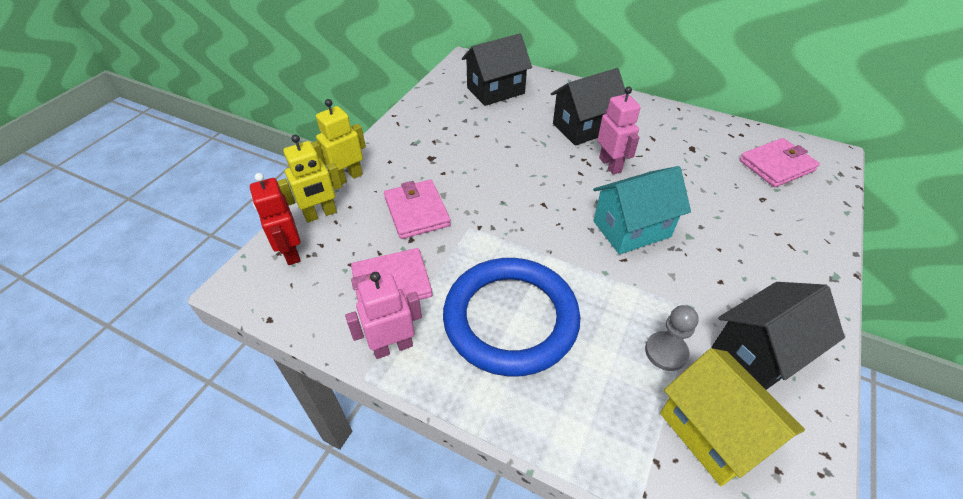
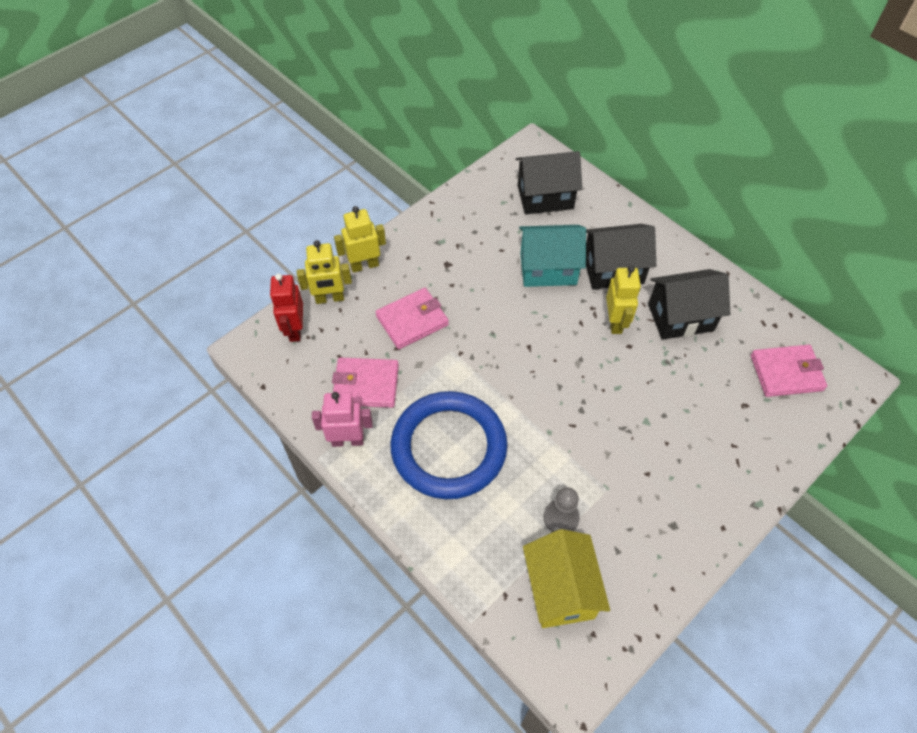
camera: 20 degrees right, 10 degrees up
(417, 212) = (412, 320): pink wallet -> pink wallet turned 60 degrees clockwise
(610, 165) = (615, 322): pink robot -> yellow robot
(631, 229) = (596, 397): turquoise house -> turquoise house (548, 269)
(759, 353) = (638, 545): black house -> black house (680, 317)

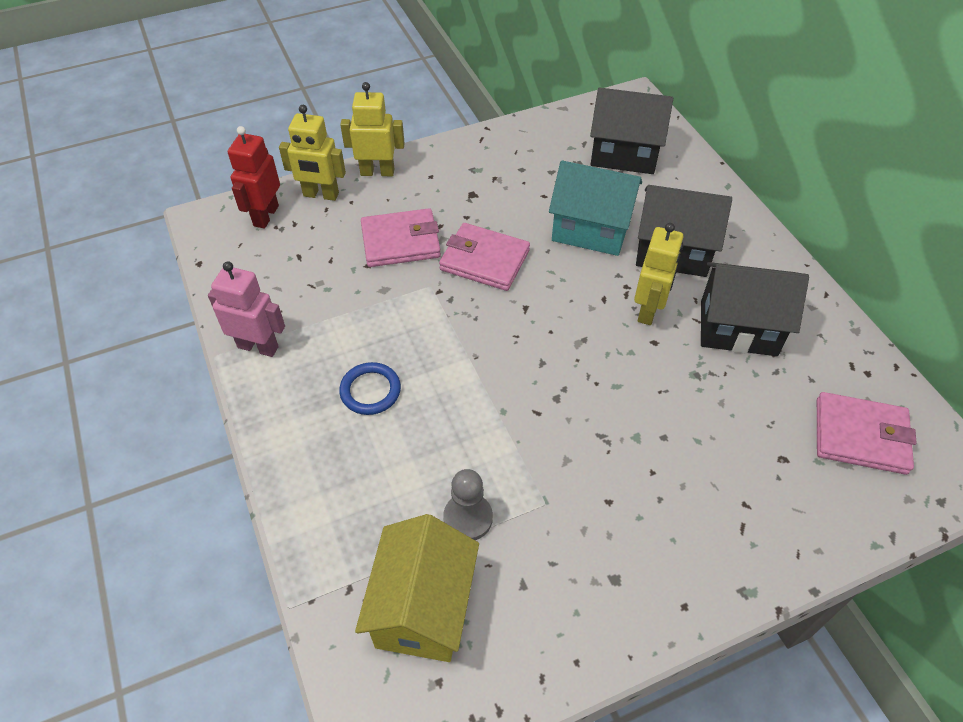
camera: 20 degrees right, 5 degrees down
(366, 385) = (311, 294): pink wallet -> pink wallet (484, 260)
(449, 447) = (370, 391): blue ring -> blue ring, size x0.40

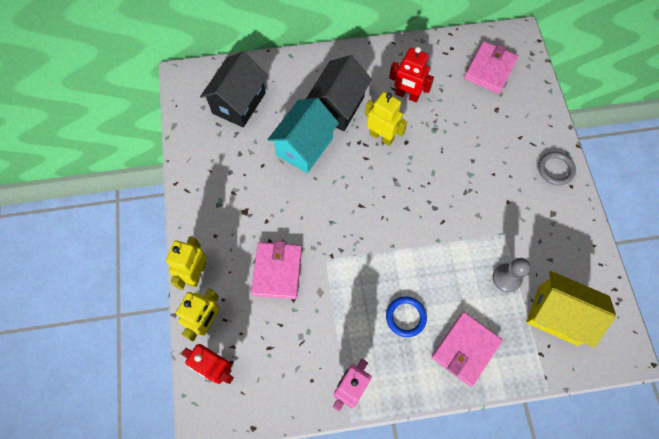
camera: 75 degrees left, 15 degrees up
(484, 260) = (312, 219): pink wallet -> pink wallet (465, 349)
(707, 573) = (555, 169): none -> grey ring
(738, 328) = (407, 95): black house -> red robot

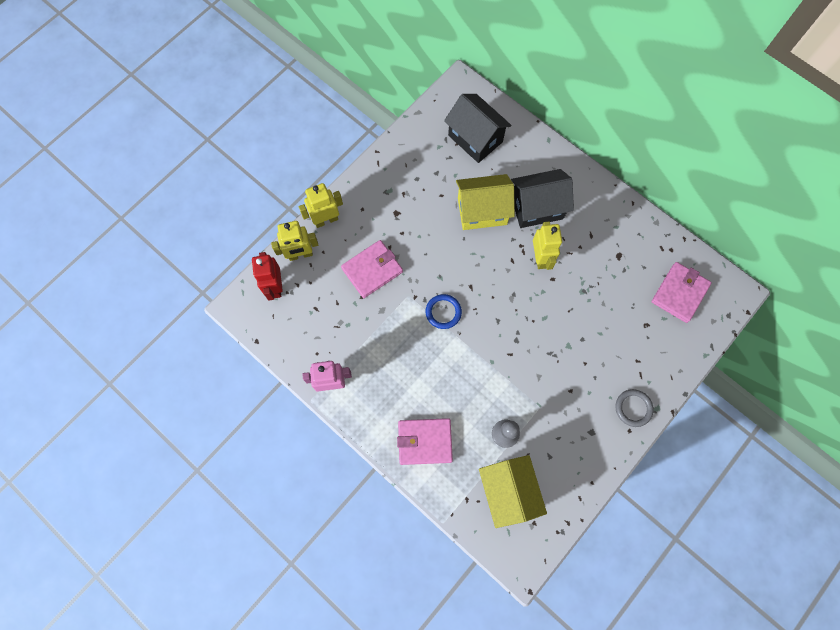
camera: 50 degrees right, 5 degrees up
(239, 103) = (475, 138): black house -> black house turned 60 degrees clockwise
(304, 146) = (482, 211): turquoise house -> yellow house
(405, 317) = (413, 382): blue ring -> blue ring (443, 312)
(407, 95) = (594, 249): red robot -> none
(490, 69) = (679, 293): pink wallet -> pink wallet turned 45 degrees counterclockwise

